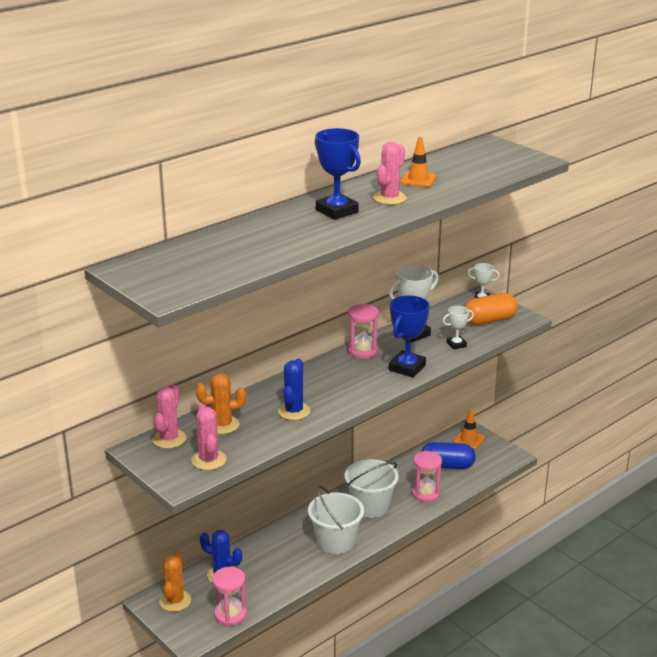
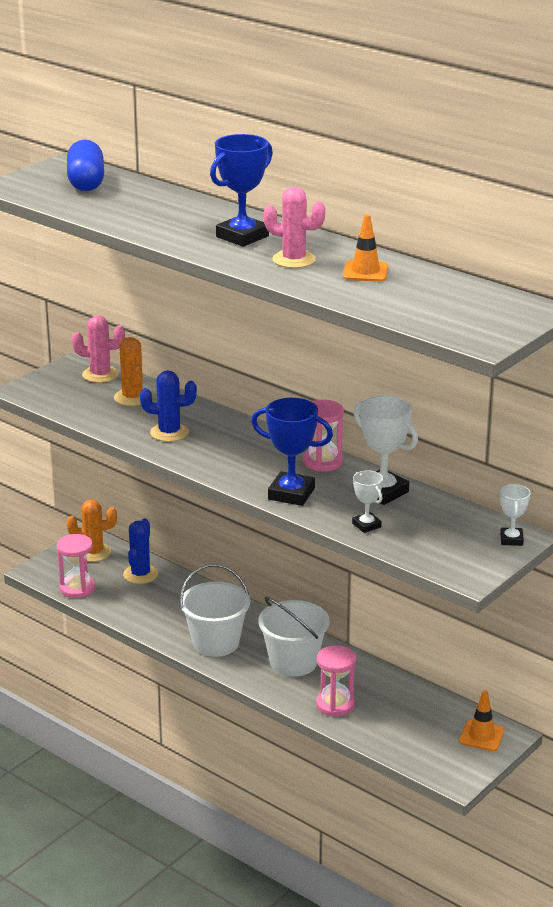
camera: 80 degrees right, 0 degrees up
(208, 460) = (65, 398): pink cactus -> none
(447, 466) = (407, 719): blue capsule -> blue capsule (86, 182)
(489, 320) = (449, 547): orange capsule -> none

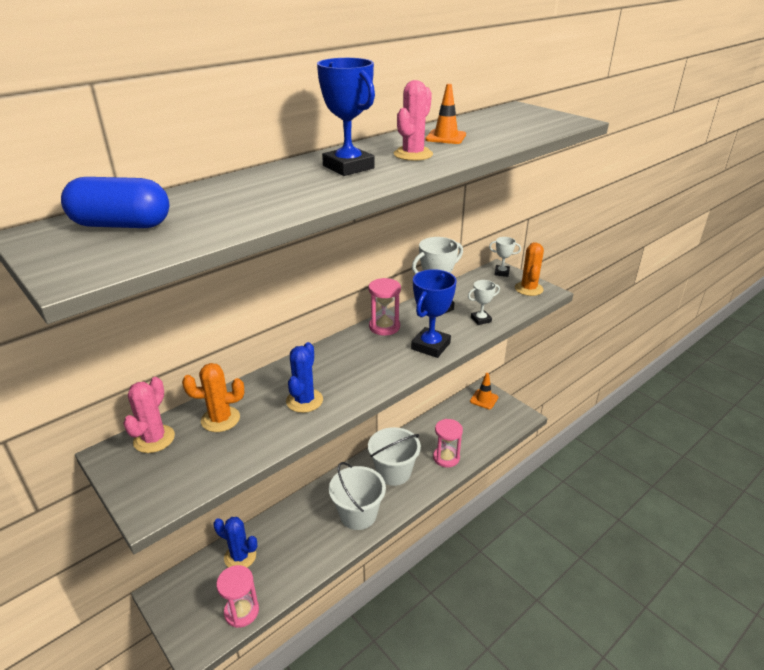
camera: 80 degrees left, 5 degrees up
(93, 553) = (186, 592): orange cactus -> orange cactus (528, 289)

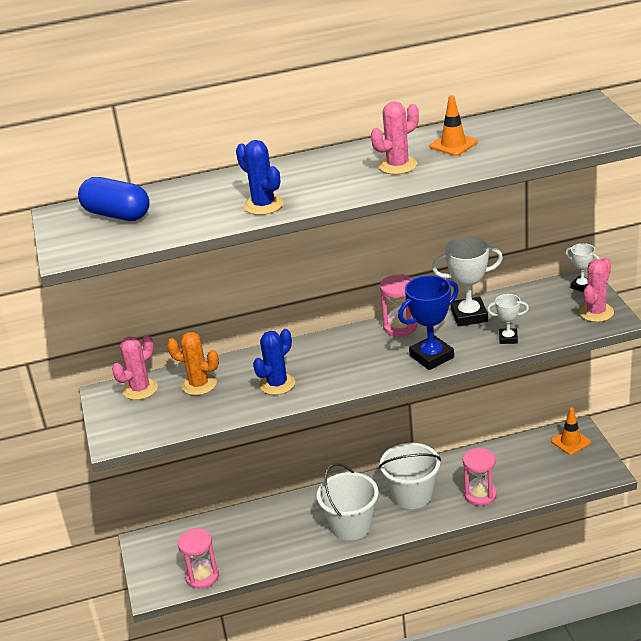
camera: 30 degrees right, 0 degrees up
(240, 556) = (221, 532): blue cactus -> blue cactus (263, 205)
(348, 167) = (326, 175): blue trophy -> none
(528, 289) = (596, 312): orange cactus -> pink cactus

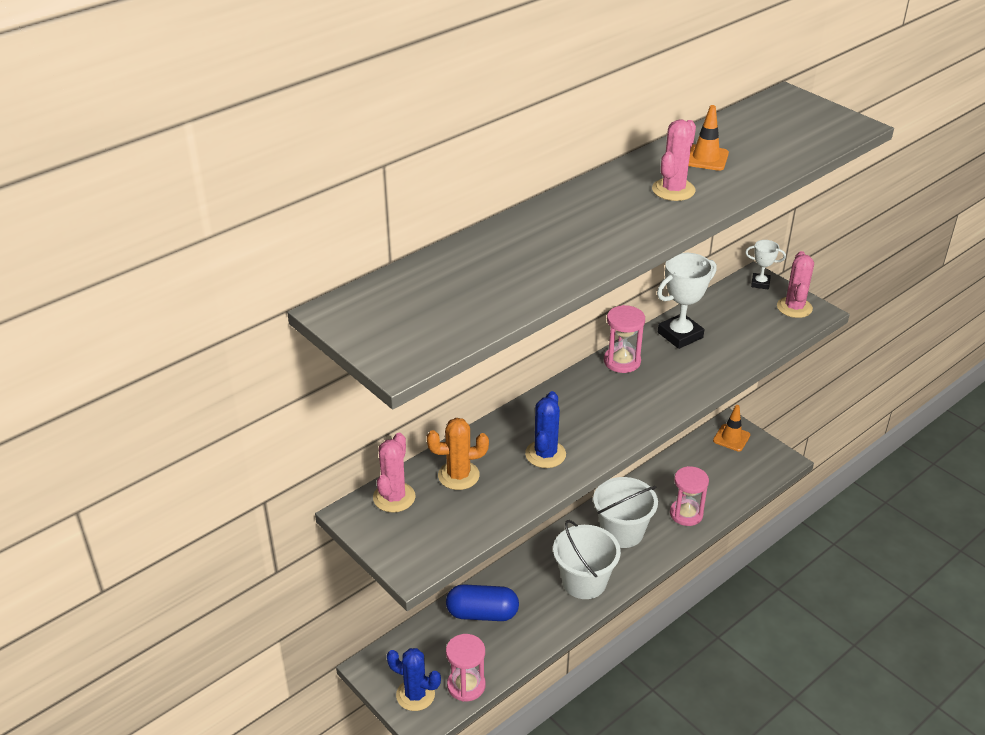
camera: 30 degrees left, 5 degrees up
(117, 215) = (411, 300): blue capsule -> blue capsule (482, 613)
(263, 205) = (575, 259): blue cactus -> blue cactus (415, 695)
(431, 356) = (679, 387): blue trophy -> none
(508, 338) = (736, 351): white trophy -> none

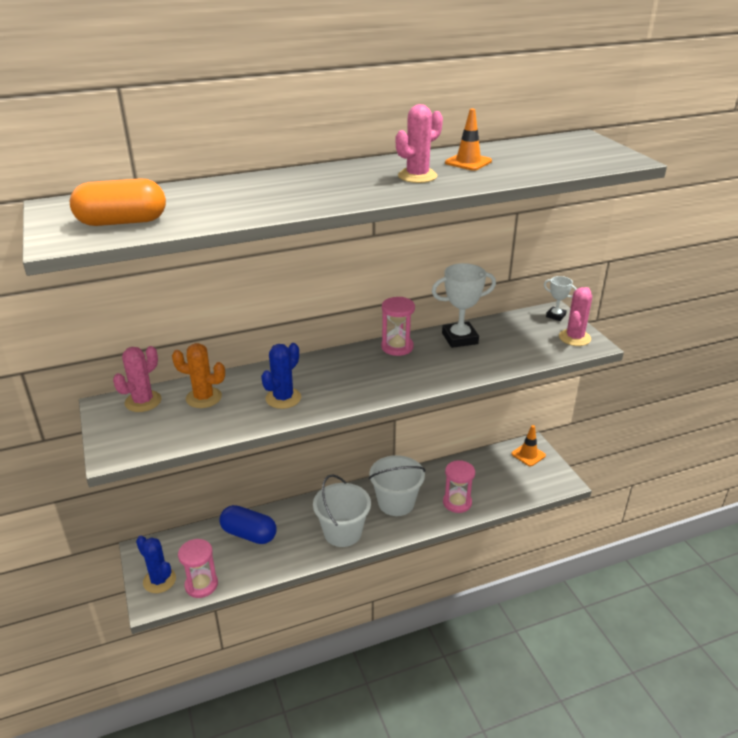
camera: 20 degrees right, 5 degrees down
(436, 320) = (122, 222): none -> orange capsule

